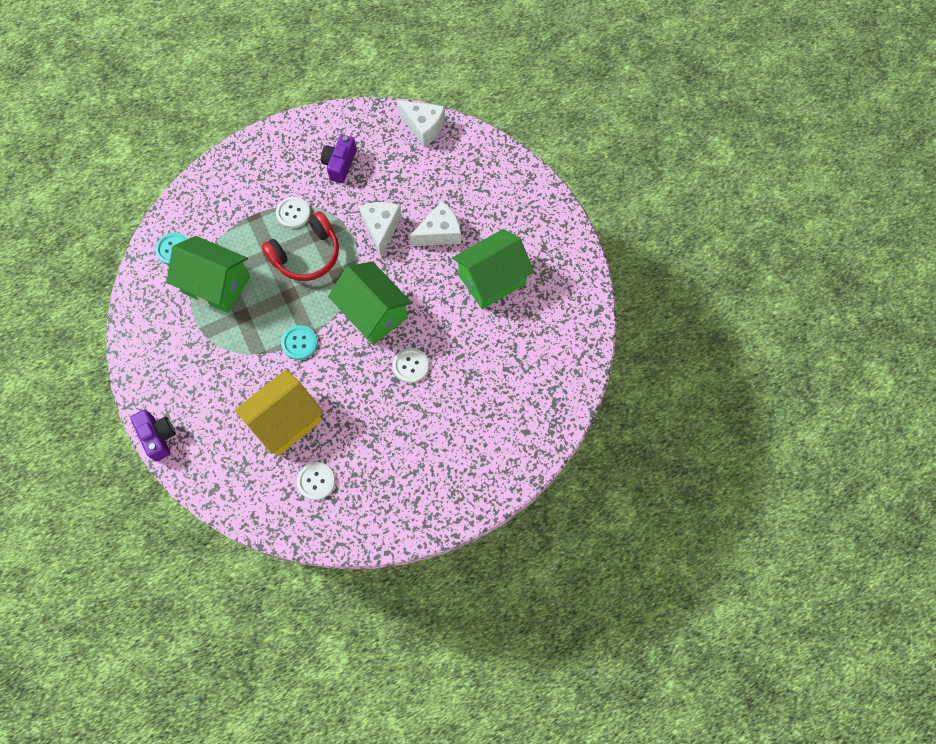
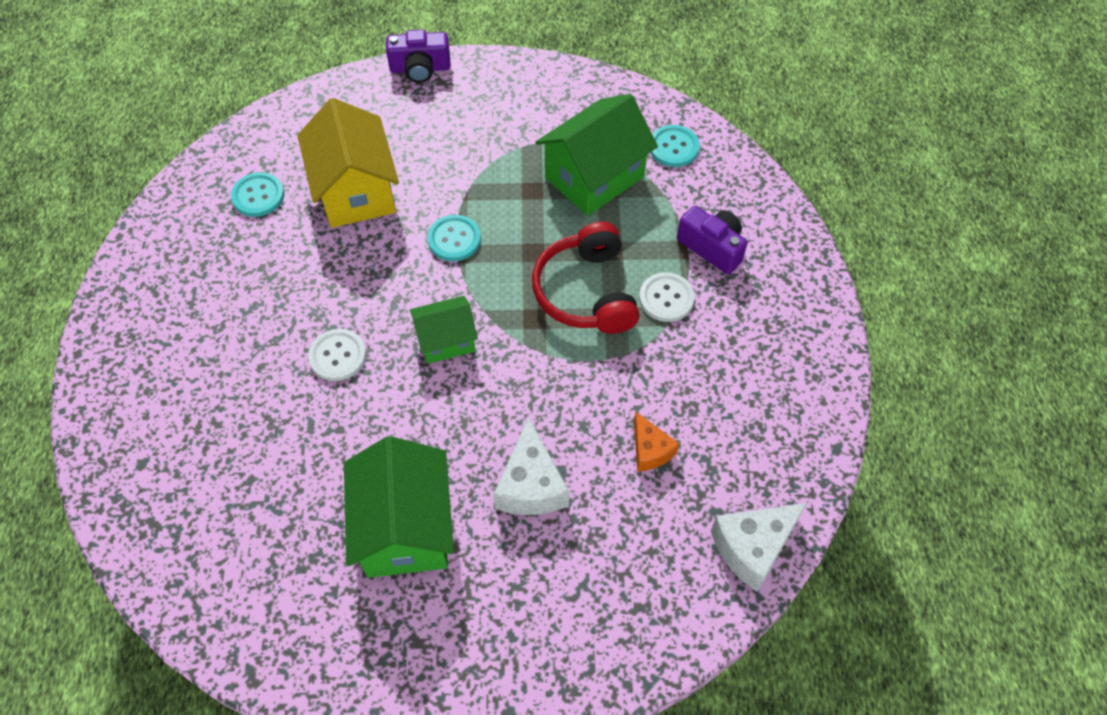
camera: 115 degrees right, 10 degrees down
(316, 481) = (258, 196): white button -> turquoise button
(340, 164) = (728, 390): purple camera -> purple camera (712, 247)
(373, 313) = (446, 340): green house -> green house, size x0.59
(381, 228) = (582, 404): white cheese -> none
(393, 187) = (650, 450): none -> orange cheese

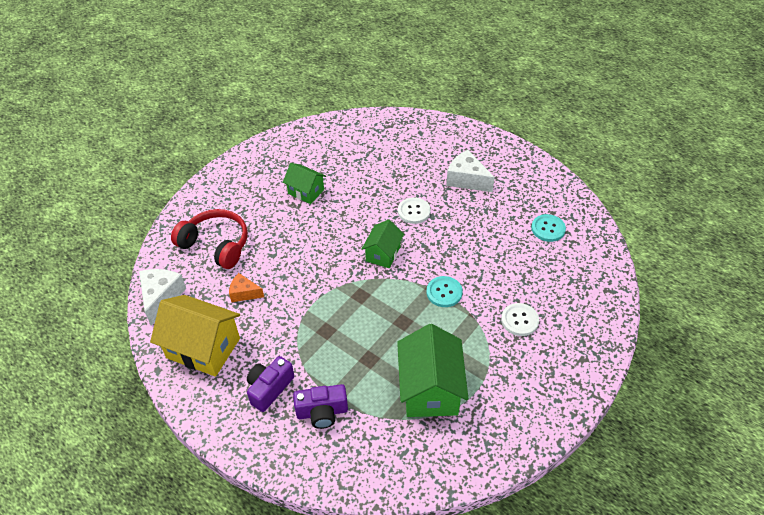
camera: 130 degrees right, 10 degrees down
(356, 191) = (517, 269): yellow house -> yellow house (203, 348)
(405, 528) = (306, 192): green house -> green house, size x0.59
(420, 68) = (604, 355): purple camera -> purple camera (269, 388)
(531, 485) = (278, 240): white cheese -> white cheese (466, 180)
(587, 292) = (354, 328): red headphones -> red headphones (216, 245)
(666, 298) = (313, 362): white button -> white button (519, 320)
(673, 147) = (415, 453): turquoise button -> none

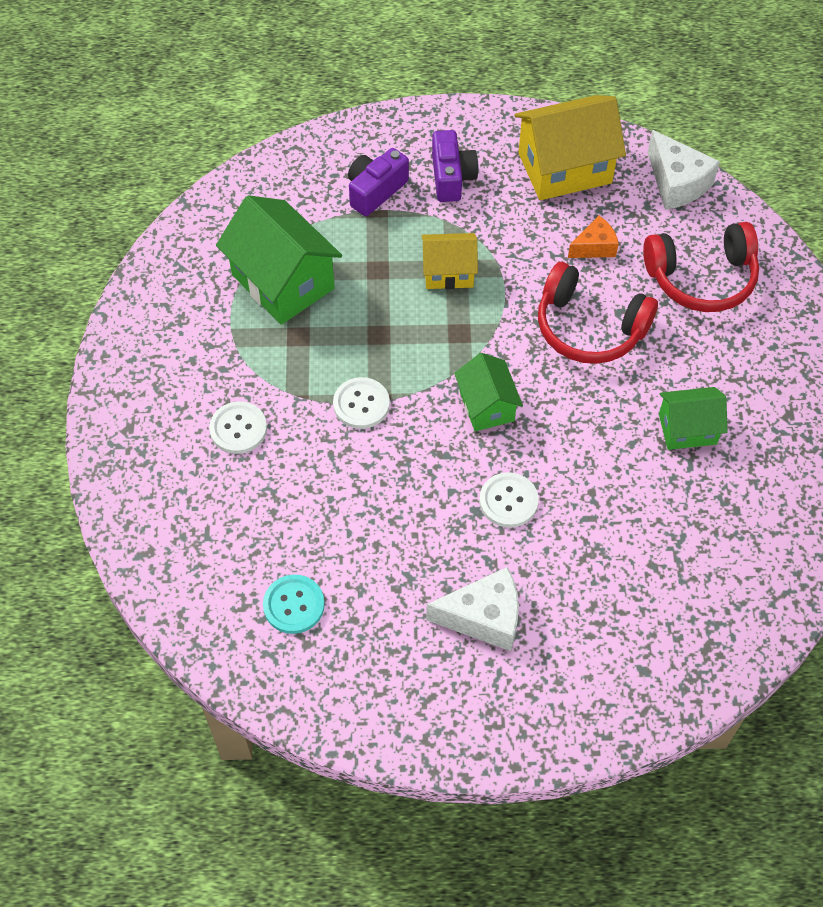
camera: 140 degrees right, 10 degrees up
(295, 257) = (589, 327): none -> red headphones
(332, 331) = (448, 272): none -> yellow house
(444, 292) = (361, 404): turquoise button -> white button

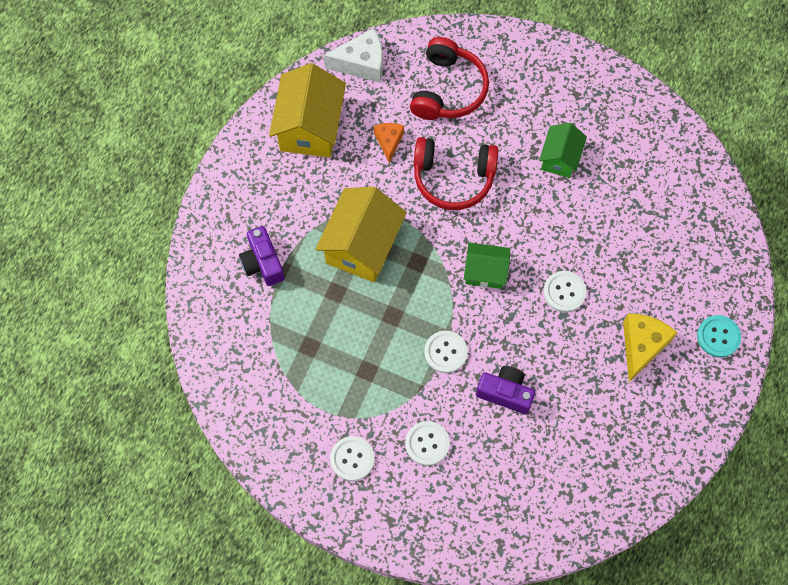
camera: 65 degrees left, 10 degrees up
(185, 362) = (352, 459): none -> white button
(283, 282) = (313, 362): green house -> none
(294, 605) = (583, 461): turquoise button -> turquoise button (718, 337)
(448, 272) = (362, 246): yellow house -> yellow house, size x1.71
(451, 177) = (278, 205): purple camera -> purple camera (505, 393)
(484, 617) = (642, 346): white cheese -> yellow cheese
(589, 327) = (453, 177): red headphones -> red headphones turned 45 degrees clockwise

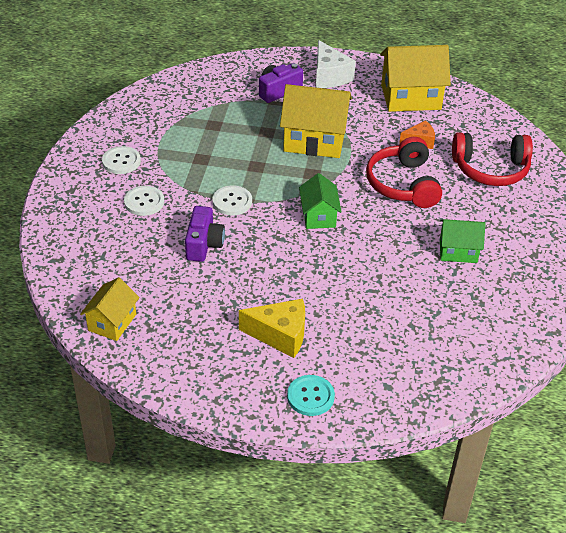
camera: 75 degrees right, 25 degrees down
(361, 63) = (486, 116): white cheese -> white cheese (329, 76)
(564, 292) = (318, 271): white button -> none
(600, 500) = (112, 322): none -> yellow house

